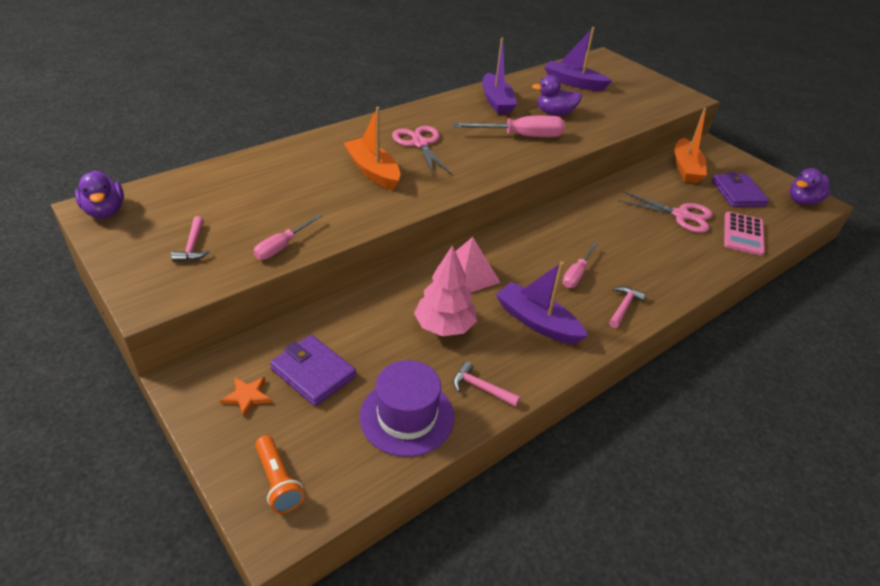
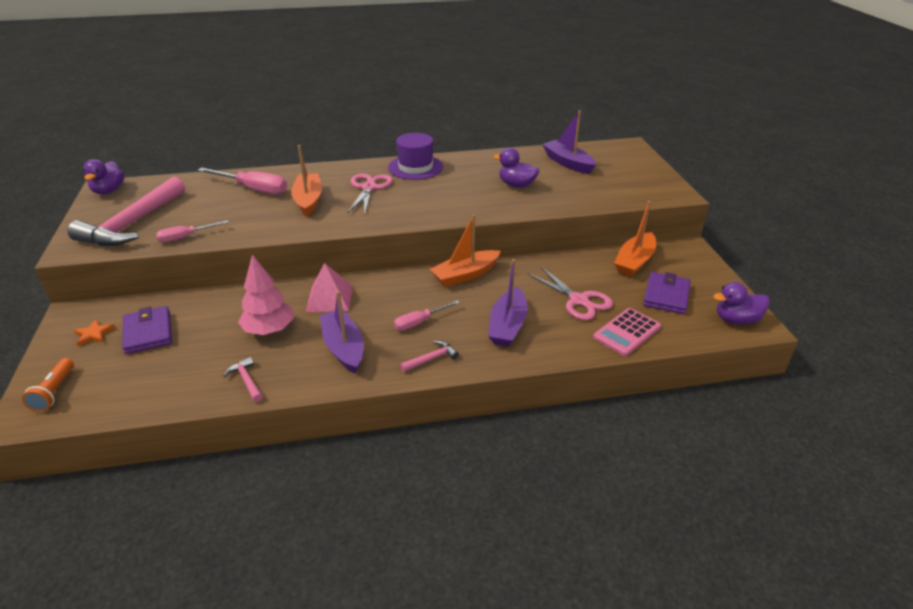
camera: 30 degrees right, 5 degrees down
(193, 246) = (132, 224): pink hammer -> pink hammer, size x2.49
(407, 416) = (174, 381): purple hat -> purple hat (415, 167)
(496, 102) = (474, 167): purple boat -> purple boat (507, 326)
(521, 136) = (461, 197): pink screwdriver -> pink screwdriver (253, 189)
(567, 216) = (465, 275): none -> orange boat

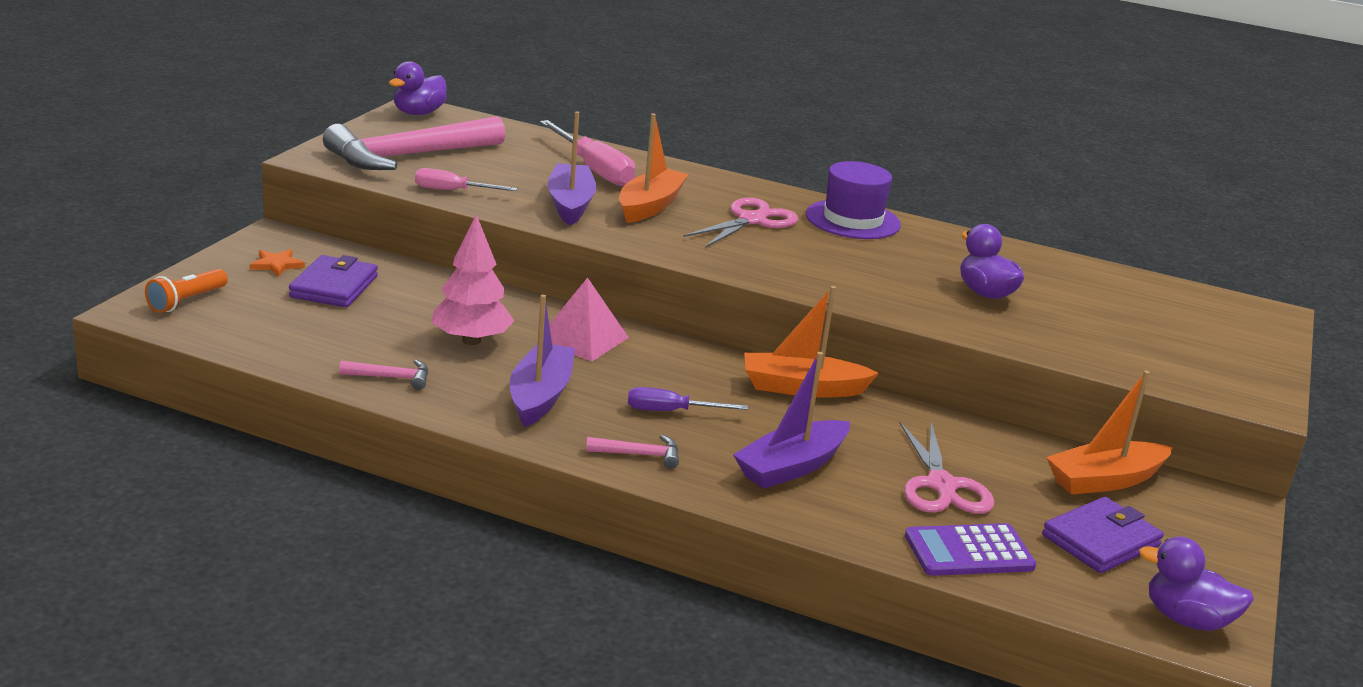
camera: 30 degrees right, 10 degrees down
(247, 380) = (391, 378): pink hammer -> pink hammer turned 90 degrees clockwise
(419, 322) = (671, 411): pink screwdriver -> purple screwdriver
(568, 163) = (1116, 297): purple boat -> purple boat (570, 204)
(626, 332) = (969, 551): pink calculator -> purple calculator

